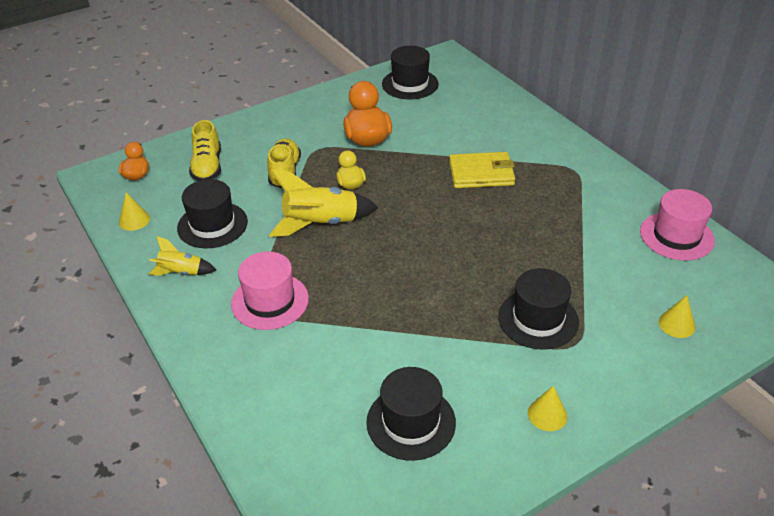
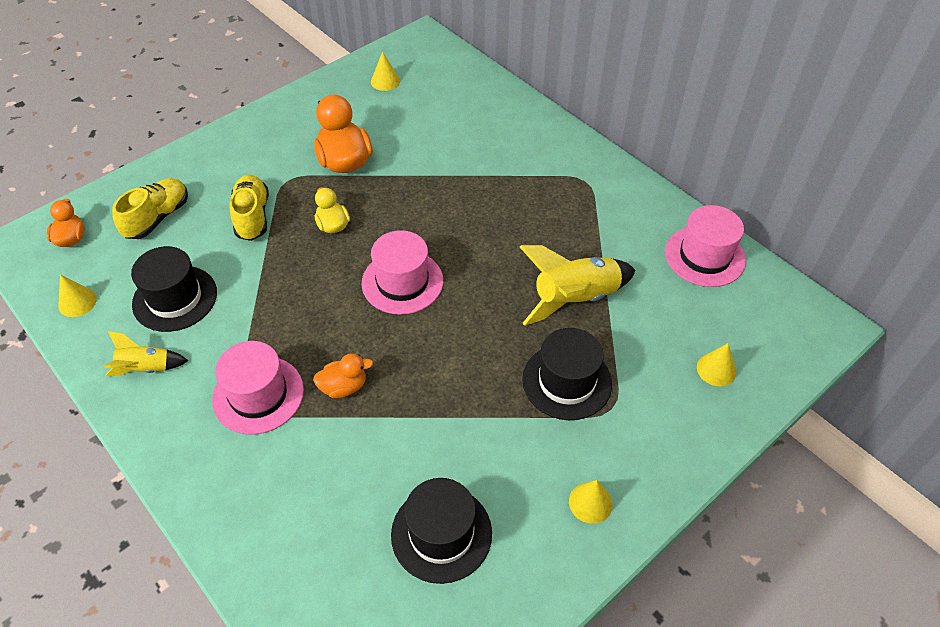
camera: 10 degrees left, 10 degrees up
(207, 167) = (157, 218): yellow shoe -> yellow shoe turned 135 degrees counterclockwise
(321, 224) = (304, 283): yellow rocket -> yellow rocket (575, 299)
(342, 303) = (344, 387): none -> orange duck
(403, 231) = (402, 282): none -> pink hat
(410, 84) = (385, 81): black hat -> yellow cone
(481, 173) = (482, 195): yellow wallet -> none

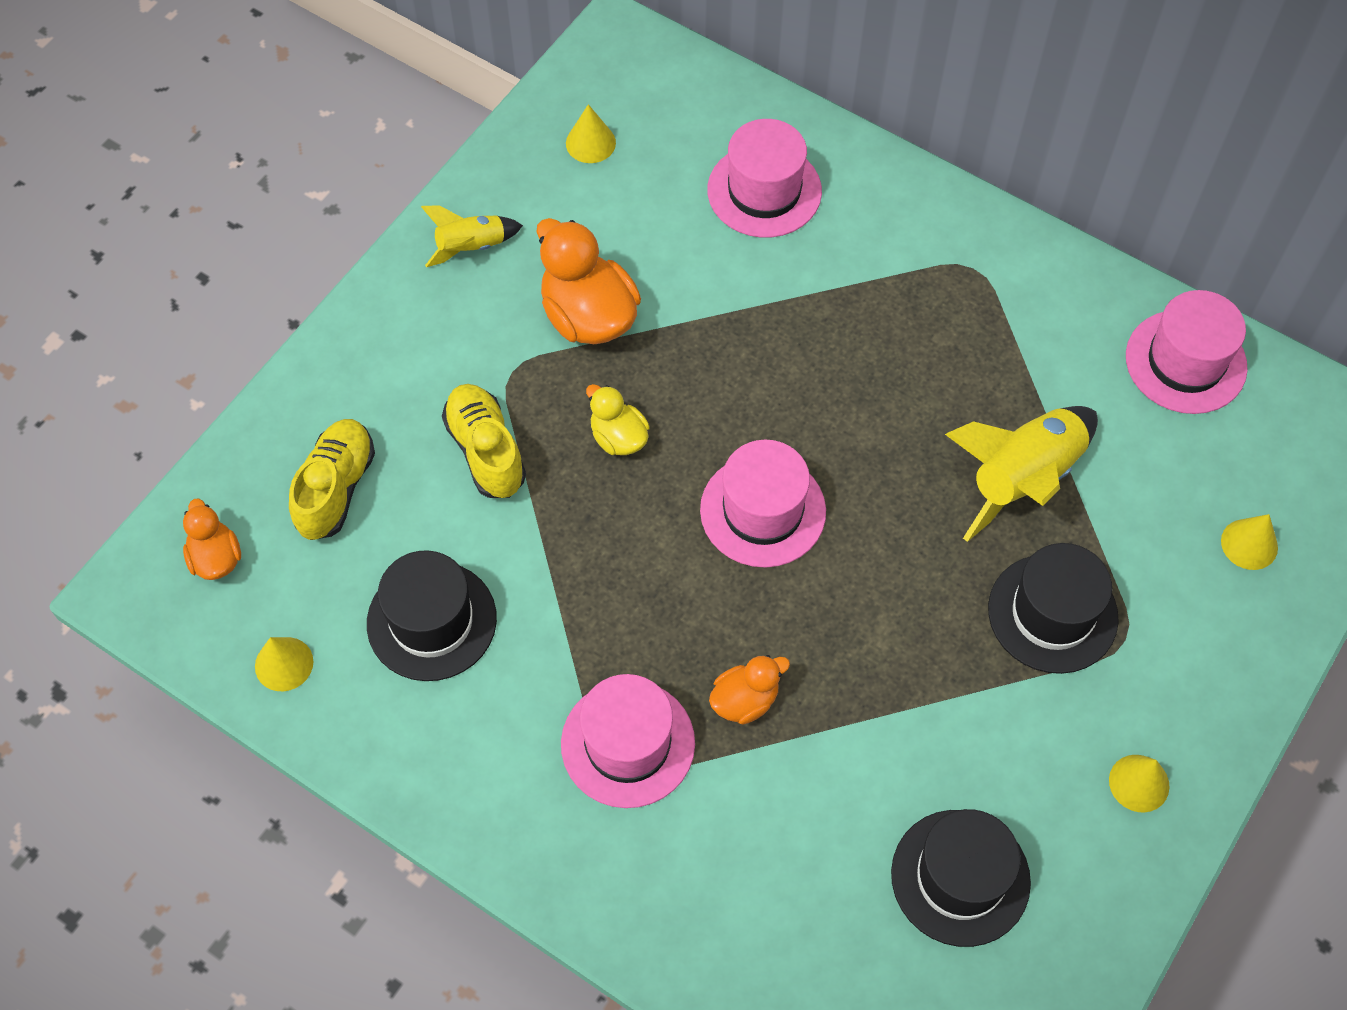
camera: 15 degrees left, 10 degrees up
(146, 368) = (444, 744): yellow rocket -> yellow rocket (471, 247)
(474, 120) = (764, 191): none -> pink hat

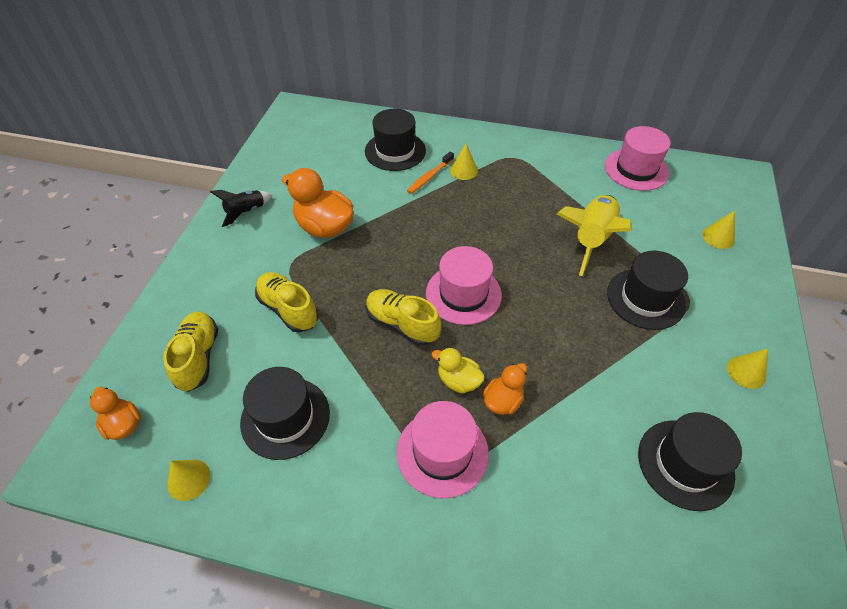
camera: 20 degrees left, 10 degrees down
(471, 247) = (246, 212): yellow rocket -> black rocket
(590, 143) = (296, 152): yellow cone -> yellow cone (464, 170)
(618, 437) = (365, 280): yellow duck -> yellow duck (458, 381)
(647, 532) = (402, 324): none -> yellow shoe
(764, 191) = (395, 151): pink hat -> black hat
(802, 266) = (429, 177): none -> orange toothbrush

